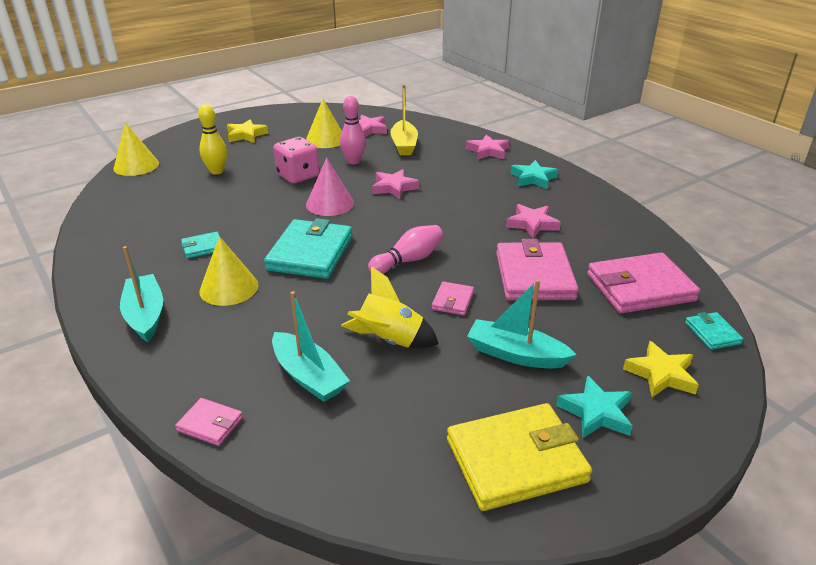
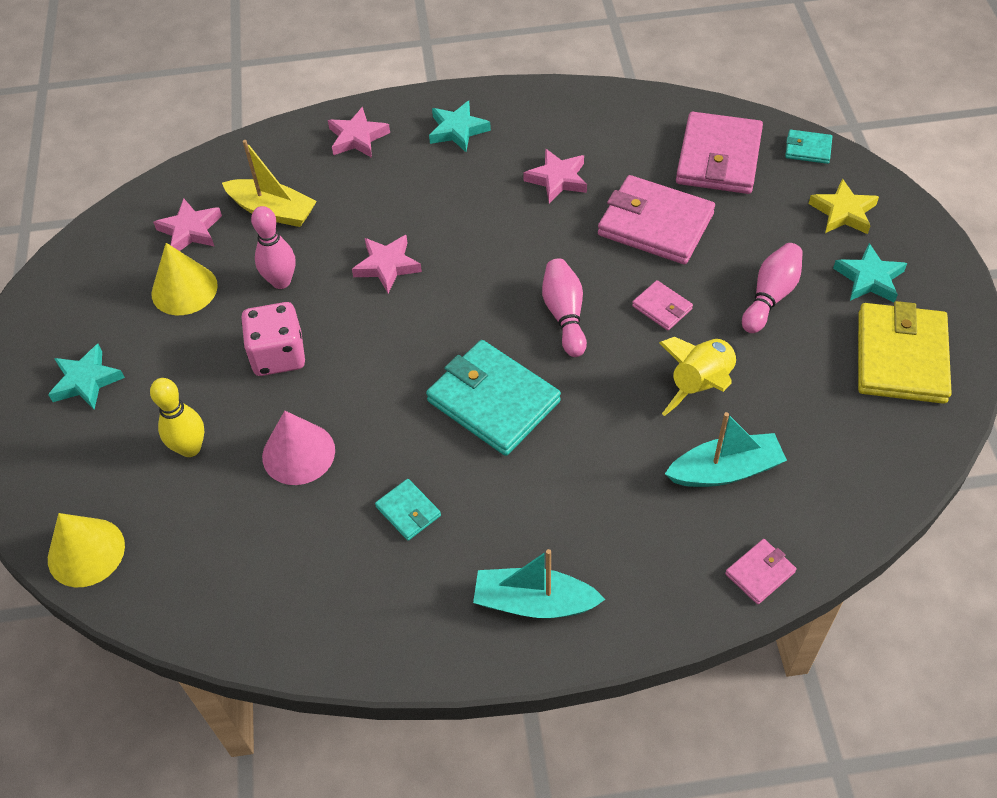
camera: 60 degrees left, 20 degrees up
(203, 247) = (408, 511): turquoise wallet -> turquoise wallet turned 45 degrees counterclockwise
(229, 288) = (522, 503): yellow cone -> none
(246, 135) = (86, 381): yellow star -> turquoise star
(330, 204) = (383, 345): pink cone -> pink cone (298, 453)
(516, 354) = (770, 296): turquoise boat -> pink bowling pin

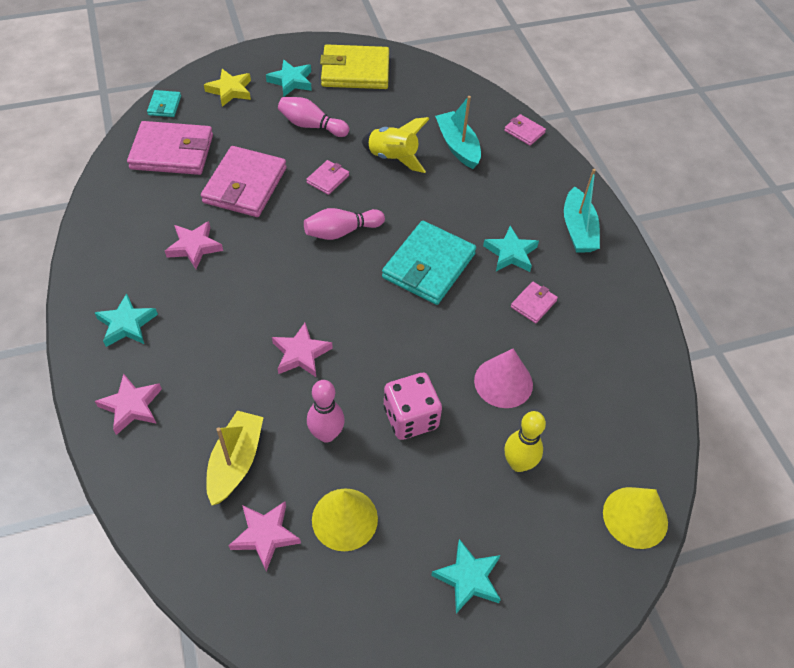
camera: 105 degrees left, 0 degrees up
(408, 511) = (533, 304): turquoise wallet -> pink wallet
(501, 501) = (511, 253): none -> turquoise star

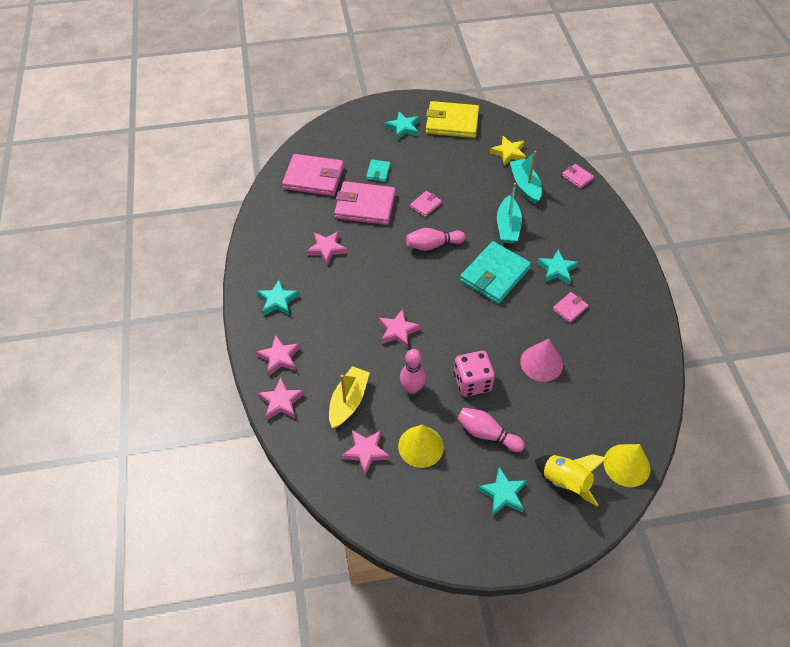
camera: 10 degrees right, 0 degrees up
(136, 472) = (281, 402): none -> pink star
(164, 105) = (309, 142): turquoise wallet -> turquoise wallet (378, 172)
(230, 90) = (358, 133): yellow star -> yellow star (508, 153)
(245, 185) = (365, 206): pink wallet -> pink wallet turned 75 degrees clockwise
(311, 126) = (416, 163): pink bowling pin -> pink bowling pin (487, 434)
(393, 158) = (475, 192): yellow rocket -> yellow rocket (565, 482)
(518, 463) = (546, 420): yellow bowling pin -> none
(578, 230) = (610, 255): turquoise boat -> turquoise boat (507, 226)

